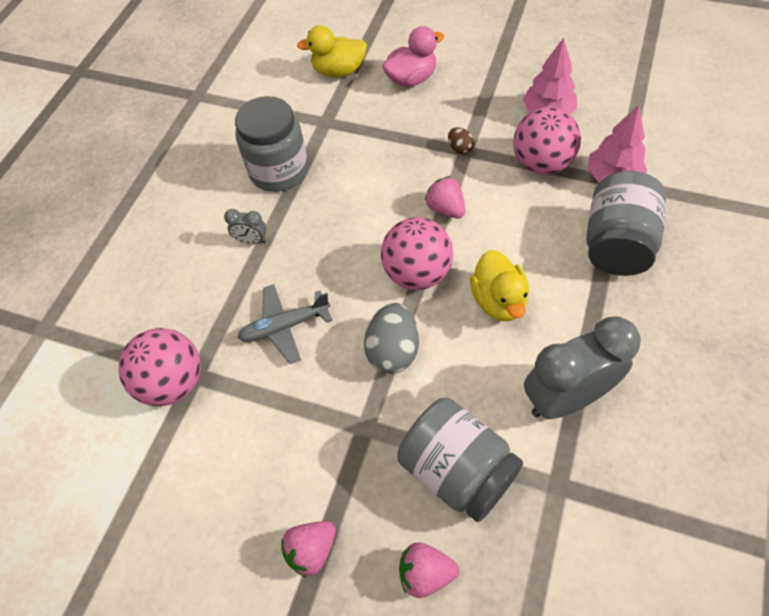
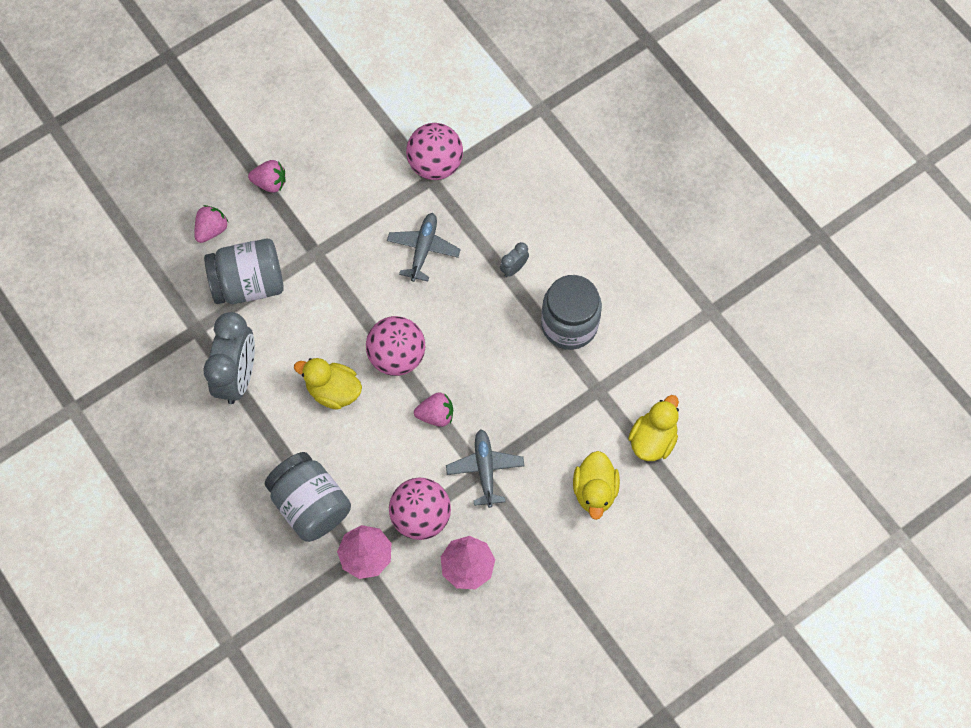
camera: 120 degrees right, 10 degrees up
(311, 550) = (270, 183): pink strawberry -> pink strawberry turned 105 degrees clockwise
(393, 351) = (352, 301): grey egg -> none
(411, 79) = (594, 491): pink duck -> yellow duck
(460, 148) = (485, 469): brown egg -> grey plane

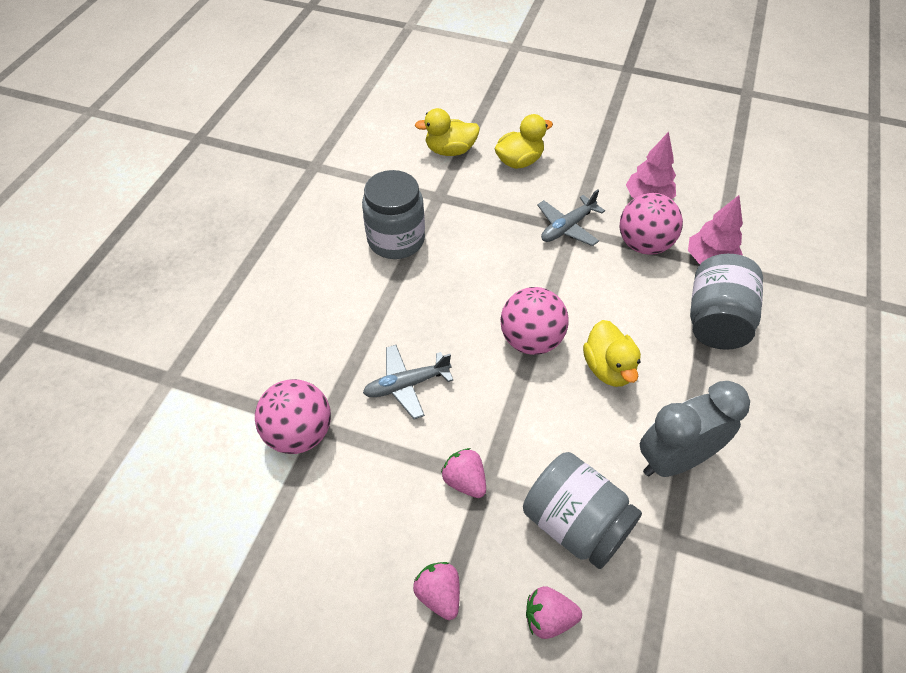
camera: 125 degrees left, 15 degrees down
(436, 415) = (555, 282): pink strawberry -> pink strawberry (465, 481)
(514, 268) = (372, 304): grey clock -> none

